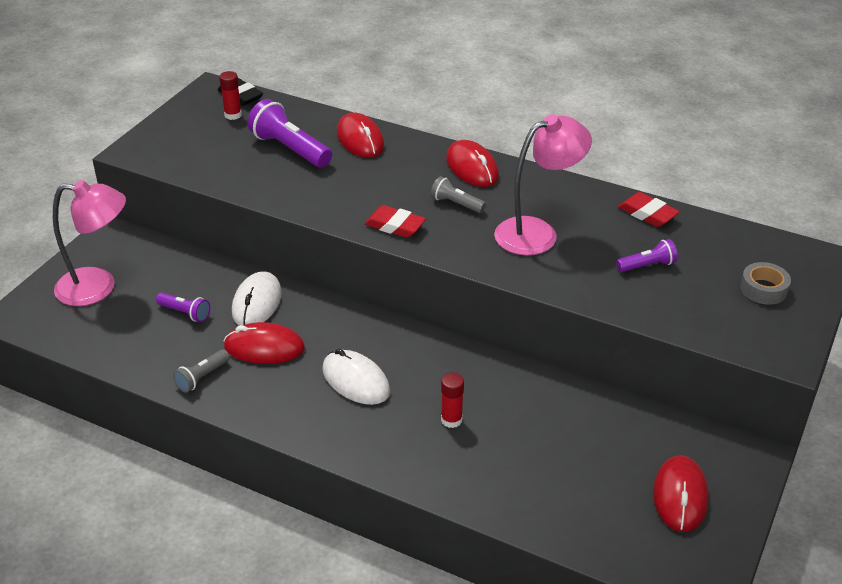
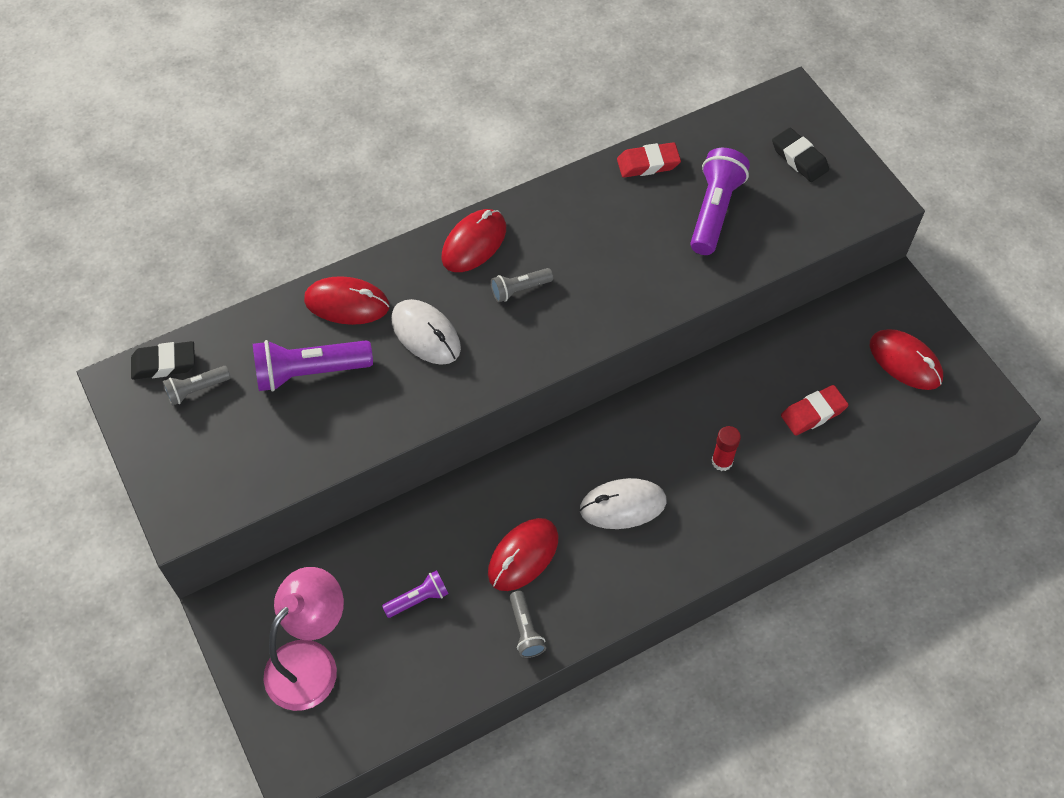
camera: 55 degrees left, 20 degrees up
(233, 115) = (196, 390): red glue stick -> grey flashlight
(257, 303) = (452, 528): white mouse -> white mouse (426, 334)
(395, 226) = (513, 356): red eraser -> red eraser (813, 413)
(472, 168) = (474, 243): red mouse -> red mouse turned 60 degrees counterclockwise
(537, 232) = (611, 256): pink lamp -> none
(647, 265) = (714, 211): purple flashlight -> purple flashlight, size x1.82
(763, 289) = (799, 158): grey tape -> black eraser

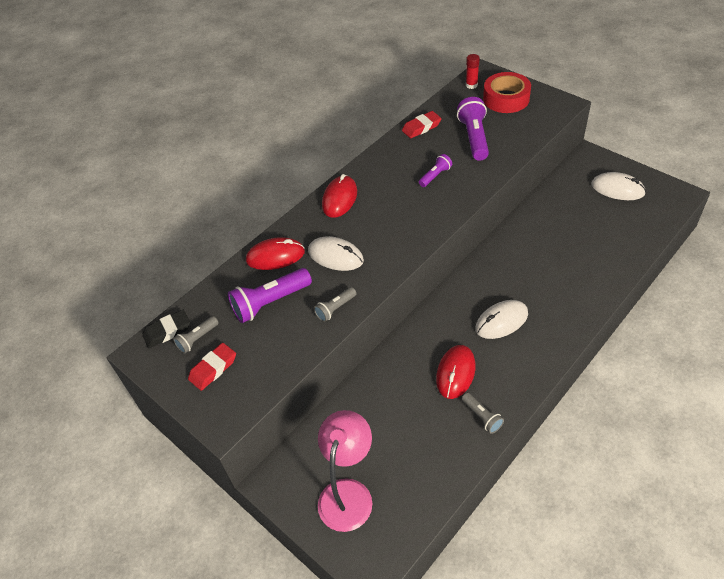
camera: 15 degrees left, 10 degrees down
(418, 599) = (401, 425): purple flashlight -> purple flashlight (435, 176)
(519, 289) = (381, 213): grey flashlight -> grey flashlight (335, 309)
(722, 461) = (546, 276): red glue stick -> red glue stick (471, 85)
(799, 158) = (506, 99): black eraser -> red tape
(813, 413) = (583, 232): red eraser -> red eraser (213, 369)
(905, 361) = (617, 189): red mouse -> white mouse

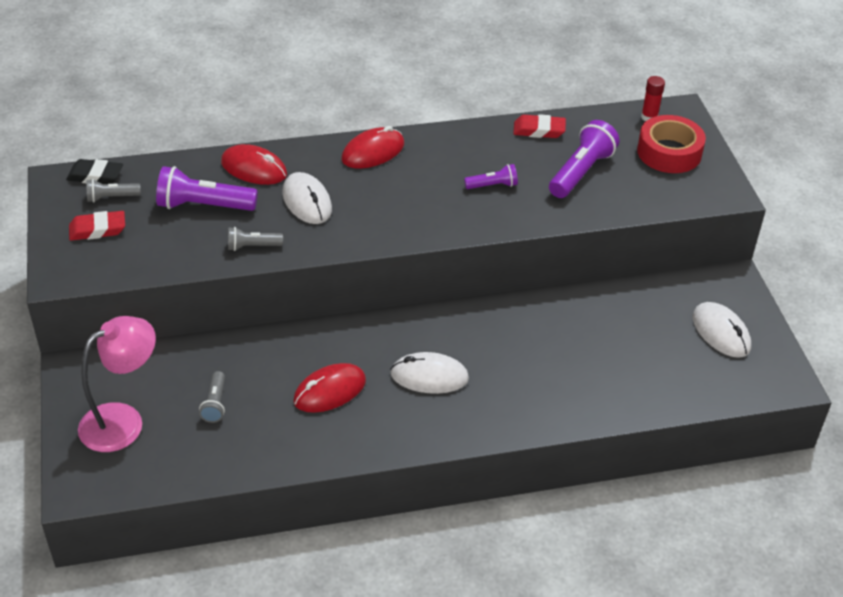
camera: 30 degrees right, 5 degrees down
(482, 417) = (308, 443): grey flashlight -> grey flashlight (215, 403)

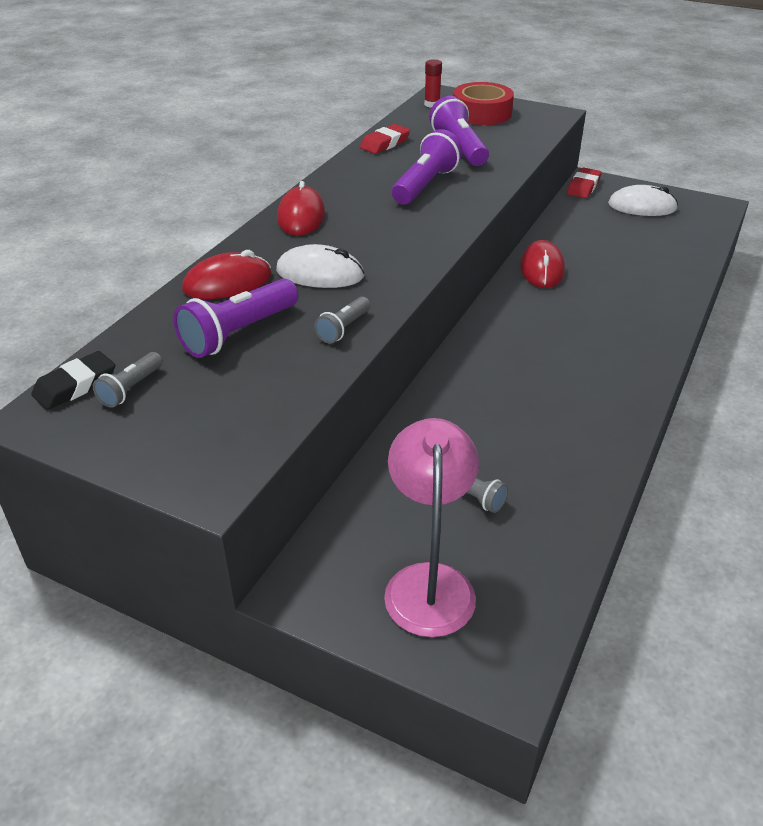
camera: 50 degrees left, 5 degrees down
(97, 229) = (170, 421): red eraser -> red eraser (583, 187)
(329, 391) = (527, 411): red mouse -> red mouse (542, 269)
(429, 376) = (563, 347): white mouse -> none
(492, 185) = (425, 185): purple flashlight -> purple flashlight, size x1.82

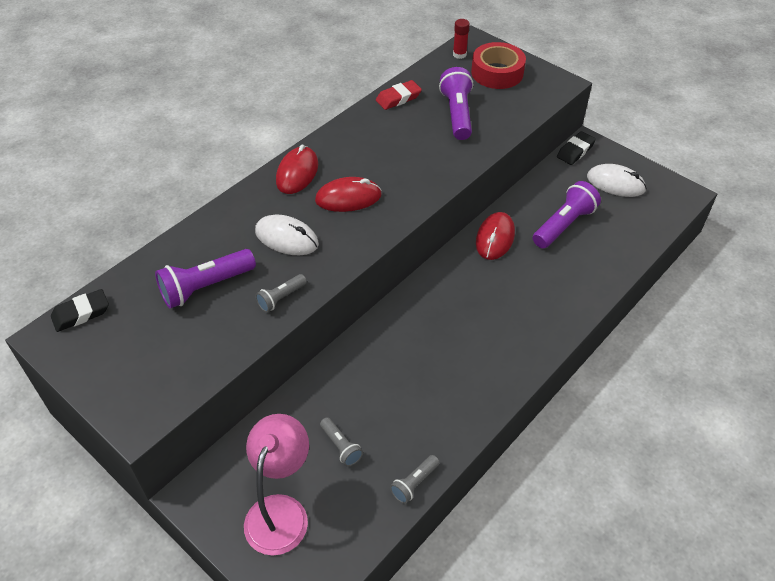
camera: 15 degrees right, 10 degrees up
(131, 389) = (116, 324): grey flashlight -> grey flashlight (414, 483)
(227, 283) = (216, 234): red mouse -> red mouse (348, 198)
(425, 185) = (409, 154): purple flashlight -> purple flashlight (564, 225)
(583, 187) = (575, 151): red eraser -> black eraser

